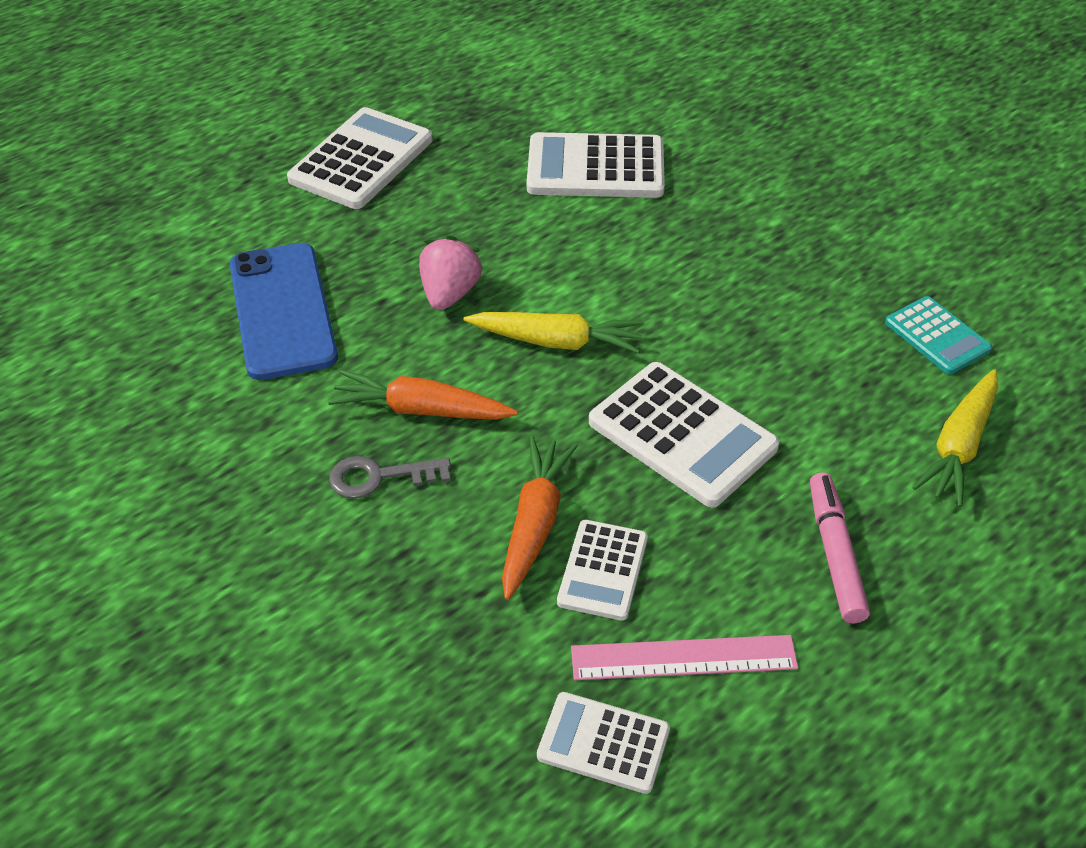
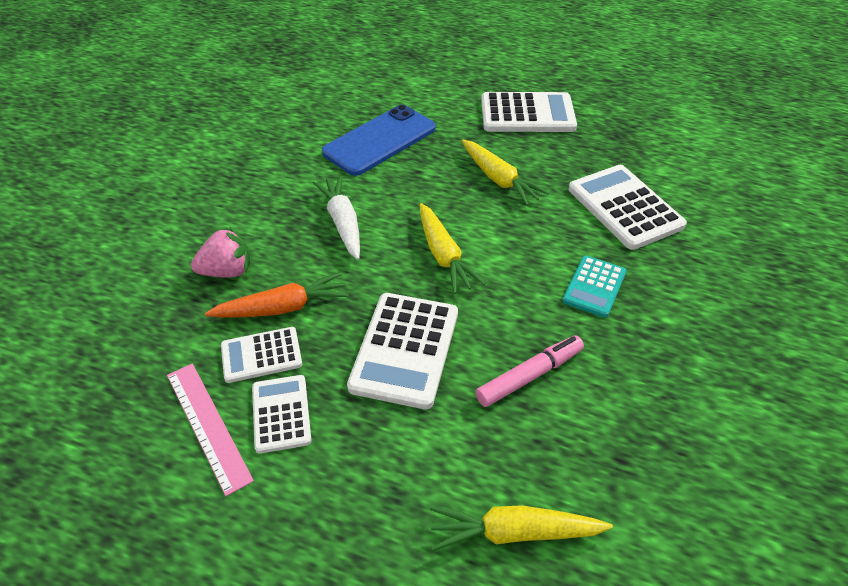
camera: 60 degrees right, 0 degrees up
(379, 477) = (280, 229): grey key -> none
(421, 410) = (342, 223): orange carrot -> white carrot
(449, 294) = (446, 194): pink strawberry -> pink strawberry (227, 271)
(462, 239) = (499, 179): none -> yellow carrot
(603, 743) = (124, 410): white calculator -> white calculator (281, 414)
(835, 554) = (345, 482): pink marker -> pink marker (529, 376)
(937, 336) = (633, 473): turquoise calculator -> turquoise calculator (594, 286)

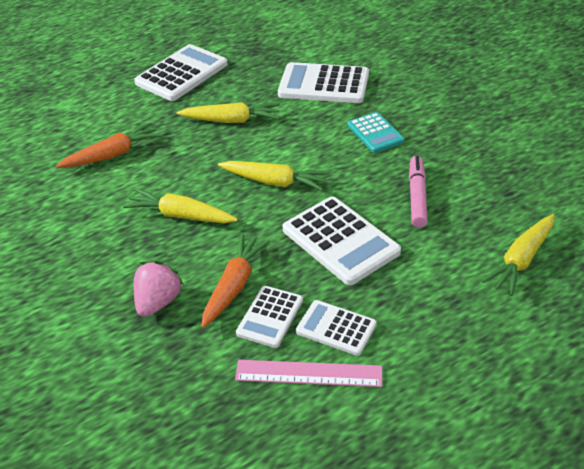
camera: 50 degrees left, 5 degrees down
(342, 223) = (181, 216): white carrot -> yellow carrot
(380, 140) = (112, 155): blue phone -> orange carrot

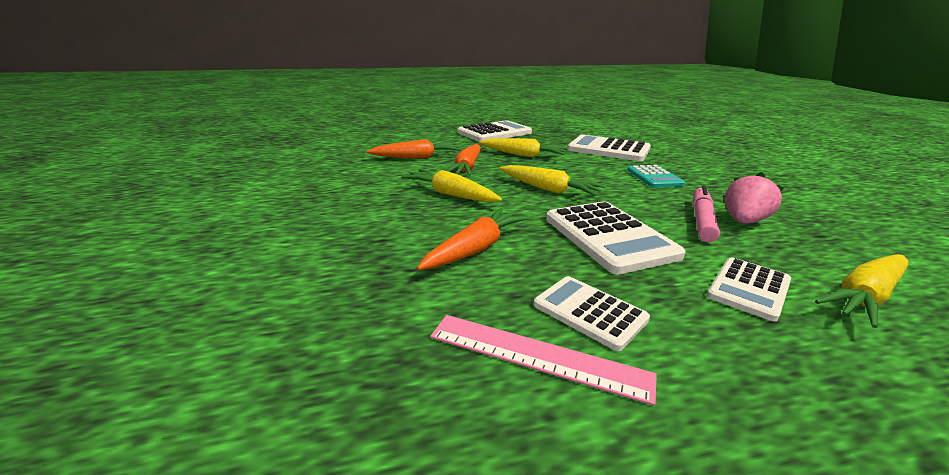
camera: 15 degrees right, 15 degrees down
(158, 302) = (388, 245): pink strawberry -> pink strawberry (743, 221)
(178, 163) = (467, 168): none -> orange carrot
(270, 317) = (505, 282): white calculator -> white calculator (749, 288)

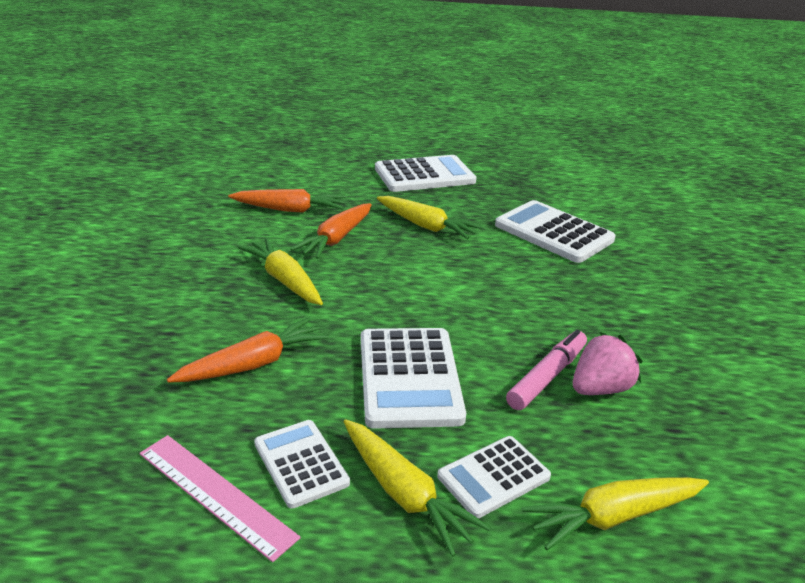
camera: 15 degrees right, 5 degrees up
(548, 189) = (405, 292): yellow carrot -> yellow carrot (404, 493)
(654, 177) = (563, 295): turquoise calculator -> none

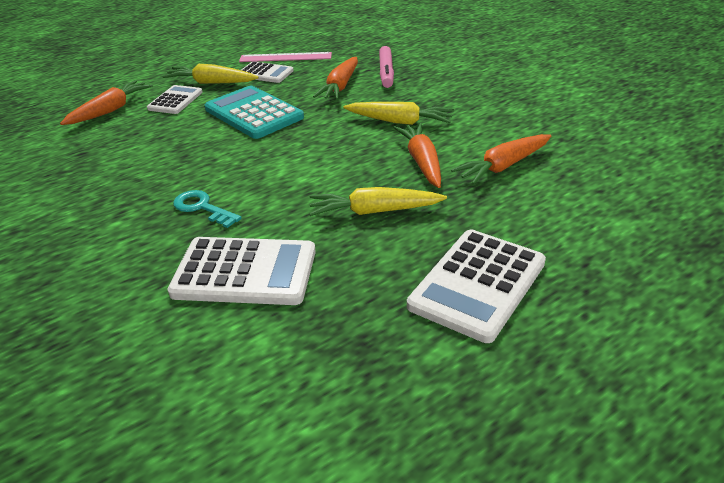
camera: 145 degrees right, 5 degrees up
(409, 377) = (253, 113): white calculator -> turquoise calculator
(547, 376) = (172, 146): pink marker -> pink marker (386, 73)
(556, 287) = (202, 208): none -> turquoise key
(600, 388) = (135, 154): pink strawberry -> none
(614, 517) = (110, 110): yellow carrot -> orange carrot

